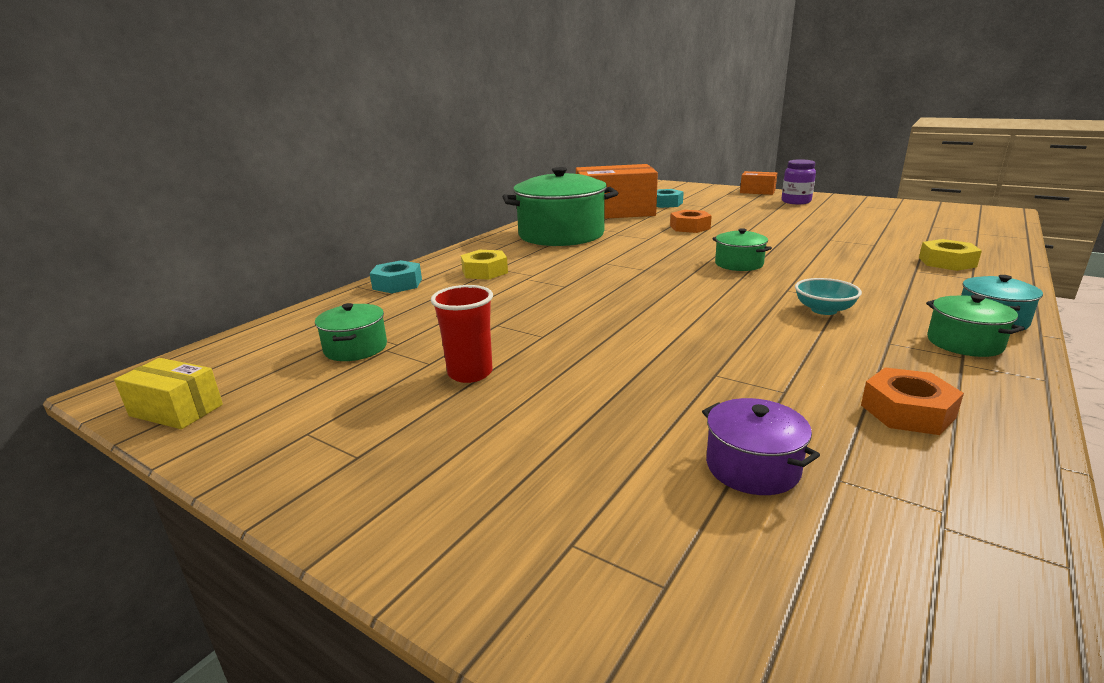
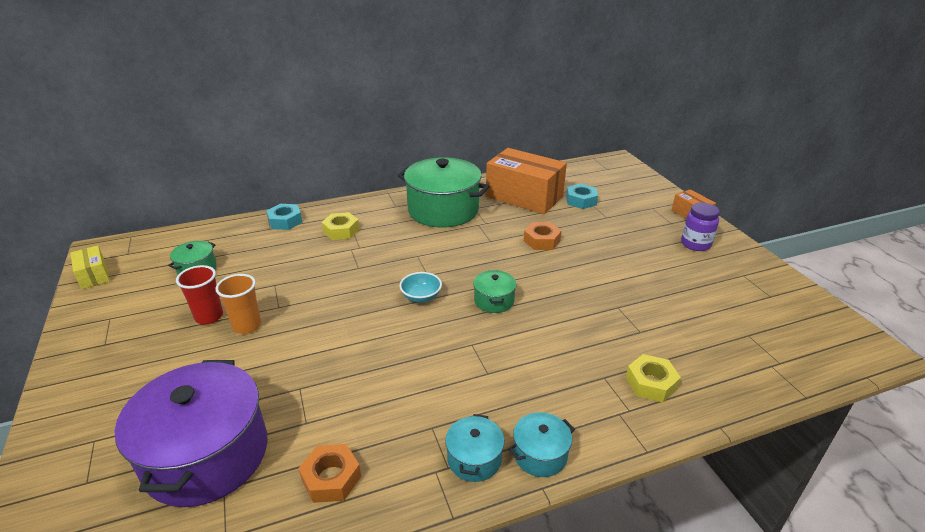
camera: 35 degrees right, 10 degrees up
(539, 361) = (247, 326): none -> orange cup
(752, 467) = (207, 455): purple pot -> purple pot, size x2.21
(824, 310) = (454, 376): turquoise bowl -> turquoise bowl (421, 297)
(964, 343) = (474, 459): green pot -> turquoise pot

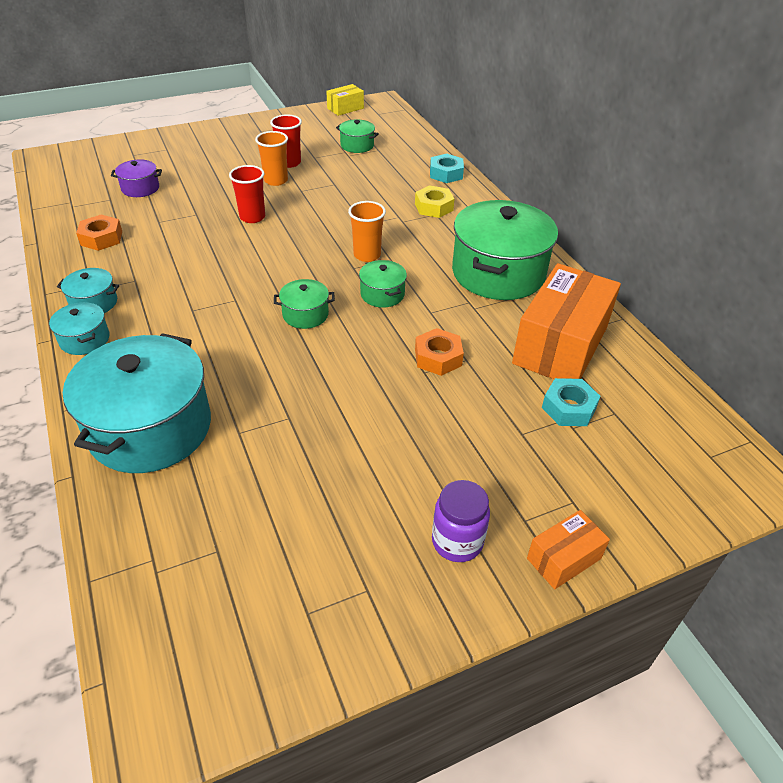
camera: 85 degrees right, 10 degrees up
(207, 455) = (140, 188): purple pot -> purple pot, size x0.45
(322, 340) = (252, 217): none -> red cup
(409, 267) = (367, 255): none -> orange cup
(421, 297) = (314, 265): turquoise bowl -> none
(467, 261) = (382, 294): none -> green pot
(651, 383) = (150, 428): yellow nut -> turquoise pot

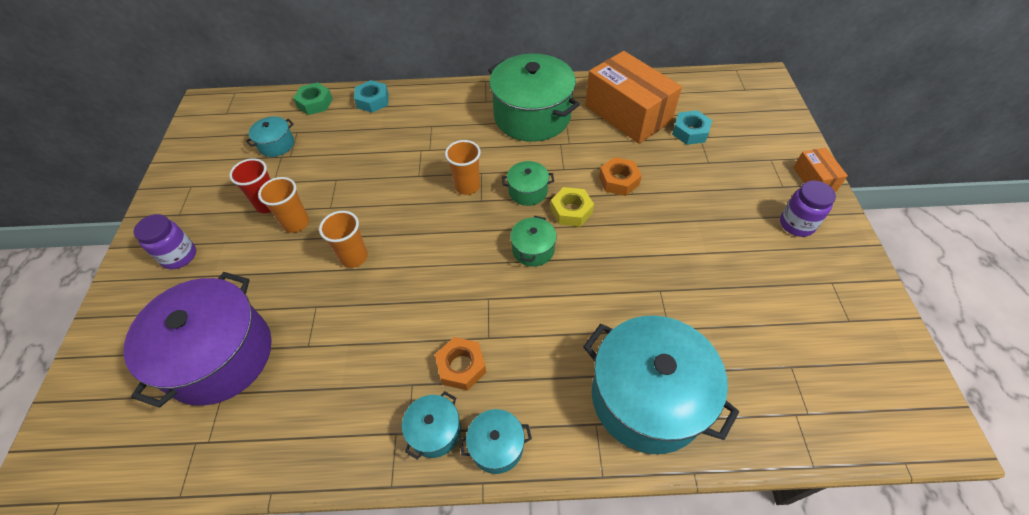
camera: 65 degrees left, 10 degrees up
(101, 238) = (307, 411): orange nut -> orange nut (461, 366)
(140, 188) = (220, 356): purple pot -> purple pot, size x2.21
(221, 144) = (179, 256): none -> purple jar
(252, 217) = (354, 257): red cup -> orange cup
(345, 108) = (192, 134): yellow box -> none
(357, 145) = (276, 145): green pot -> turquoise pot
(420, 147) = (315, 103): none -> green nut
(434, 207) = (420, 124): yellow nut -> yellow nut (571, 211)

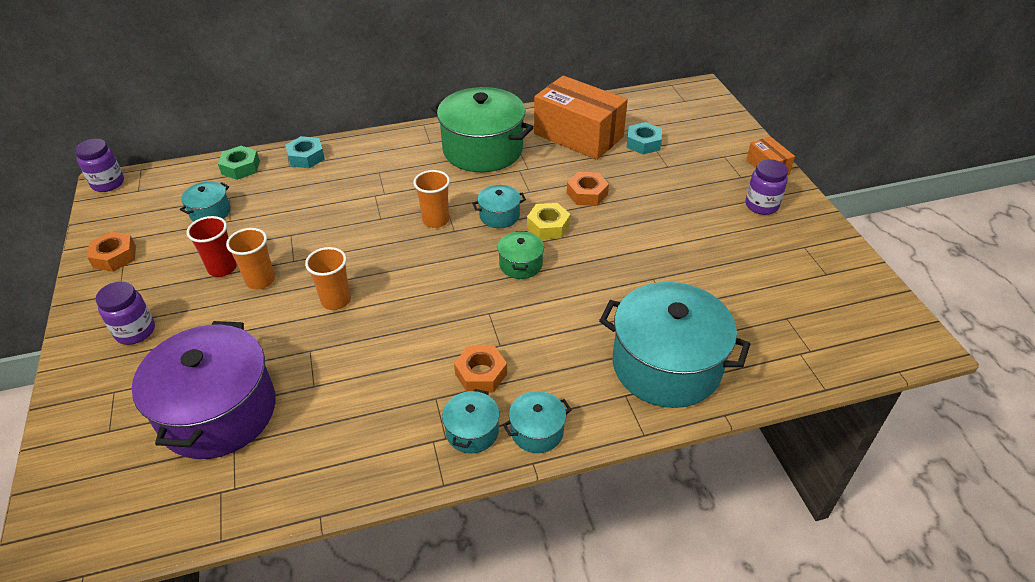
camera: 15 degrees left, 10 degrees down
(187, 176) = (114, 256): none -> orange nut
(205, 103) = (108, 183): none -> purple jar
(528, 191) = (499, 216): green pot -> turquoise pot

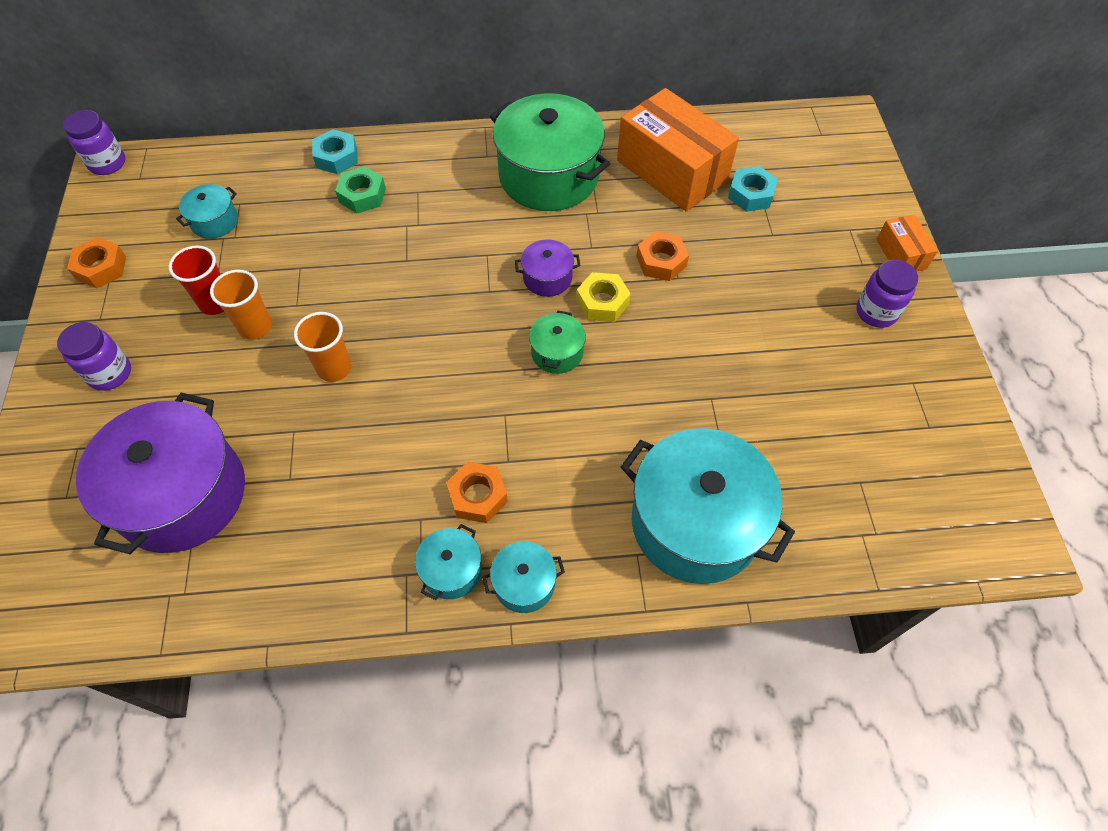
camera: 10 degrees right, 15 degrees up
(241, 167) = (259, 162): green nut -> green nut (362, 195)
(436, 220) = (470, 273): orange cup -> none
(499, 216) = (547, 278): turquoise pot -> purple pot

